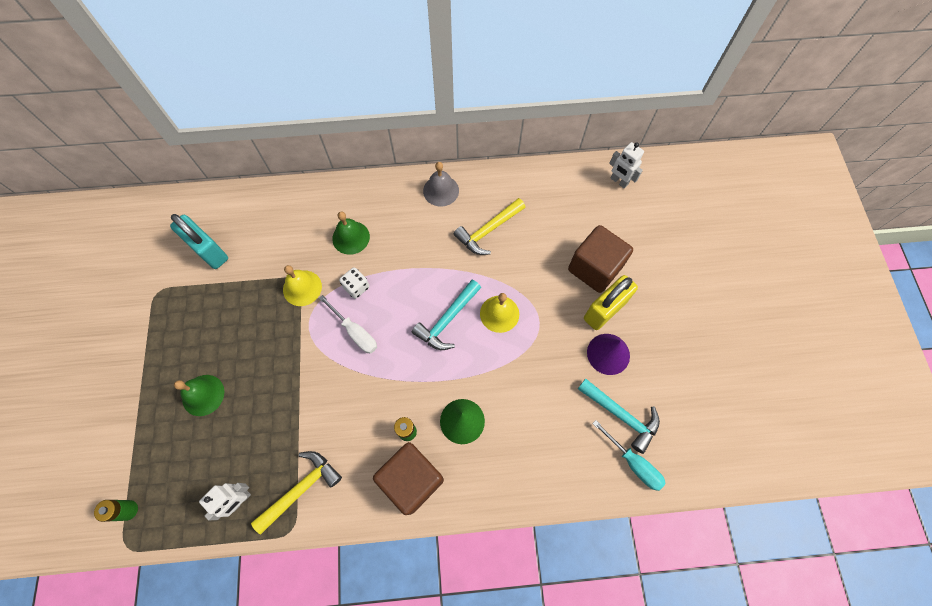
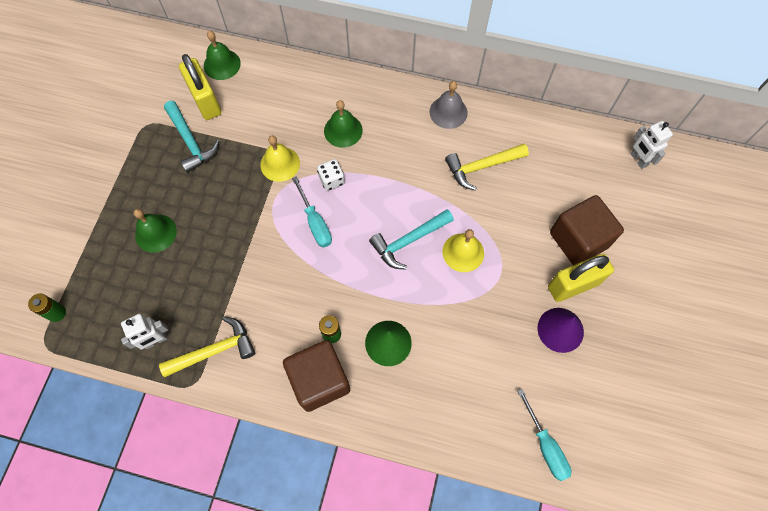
camera: 20 degrees right, 0 degrees up
(208, 251) = (205, 101): turquoise padlock -> yellow padlock
(212, 211) = (222, 64): none -> green bell
(355, 332) = (315, 222): white screwdriver -> turquoise screwdriver
(621, 415) = (551, 395): turquoise hammer -> turquoise hammer (191, 142)

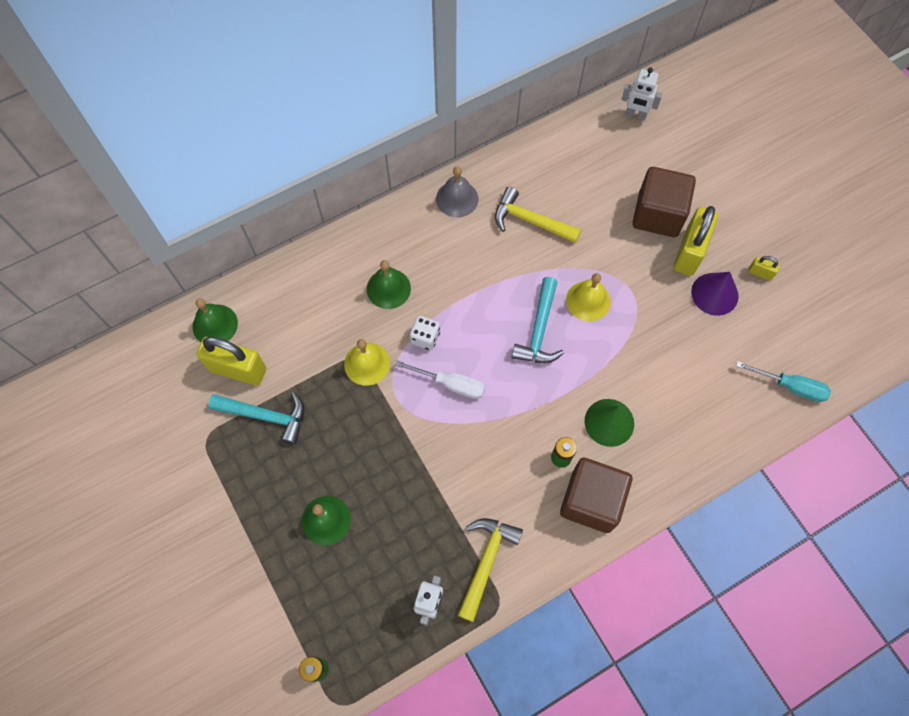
camera: 45 degrees left, 0 degrees up
(315, 222) = (451, 384): turquoise screwdriver -> white screwdriver
(481, 167) = (530, 221): yellow hammer -> yellow hammer turned 90 degrees clockwise
(612, 347) = (760, 273): none -> yellow padlock

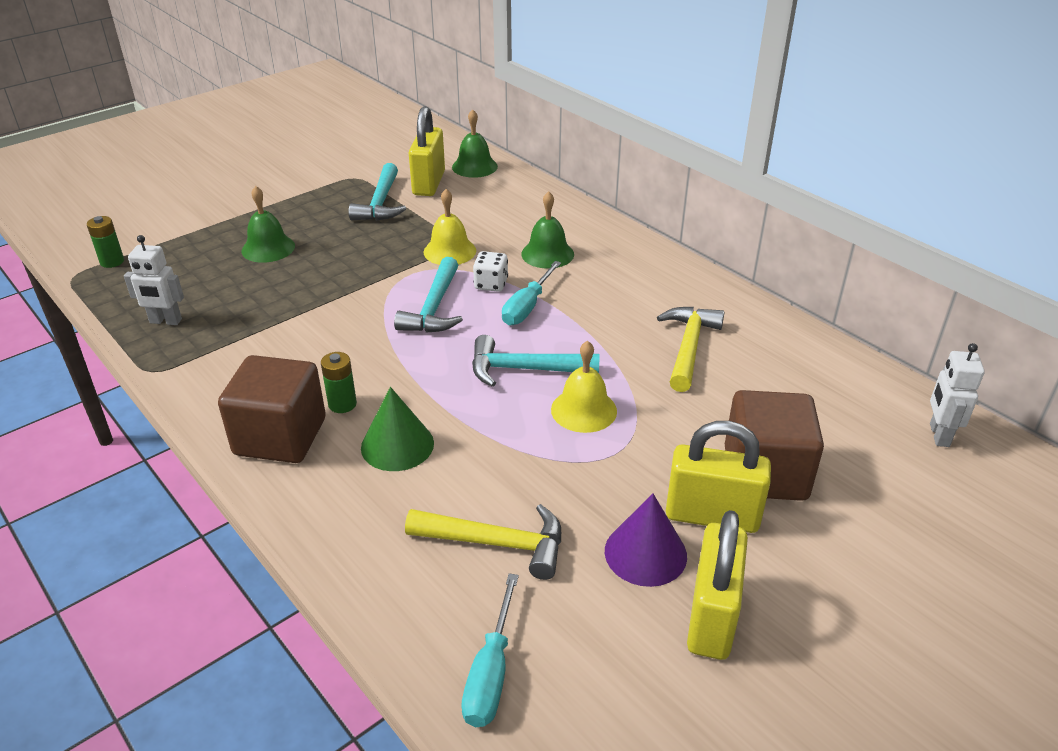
camera: 80 degrees right, 30 degrees down
(451, 384) = (434, 308): white screwdriver -> turquoise hammer
(457, 198) = (691, 287): grey bell -> none
(462, 316) = (527, 307): none -> turquoise screwdriver
(486, 561) = (208, 356): yellow hammer -> yellow hammer (497, 543)
(760, 273) = (712, 617): yellow padlock -> yellow padlock, size x2.22

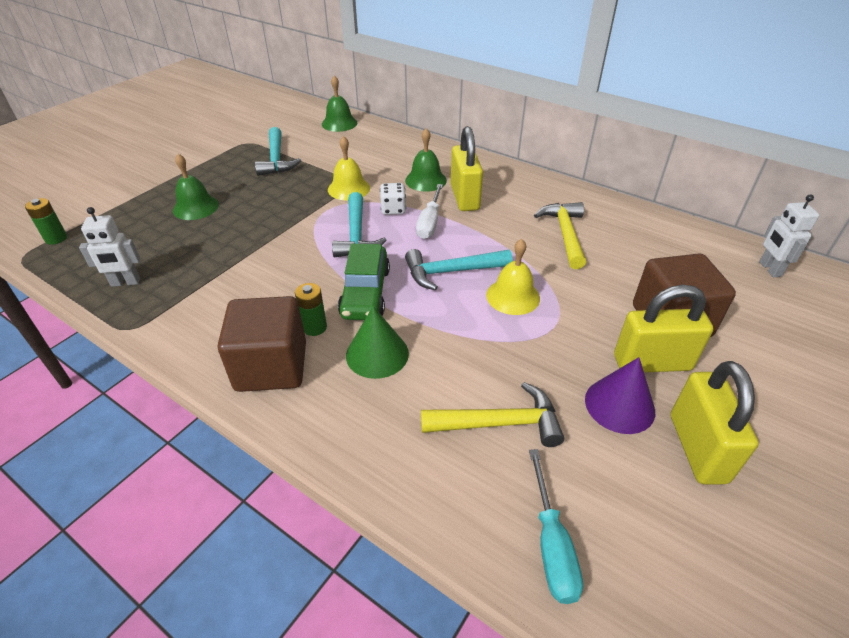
camera: 15 degrees left, 5 degrees up
(414, 376) = (365, 292): none -> green car
(428, 183) = (309, 140): yellow padlock -> yellow padlock (464, 197)
(527, 307) = (430, 222): turquoise screwdriver -> white screwdriver

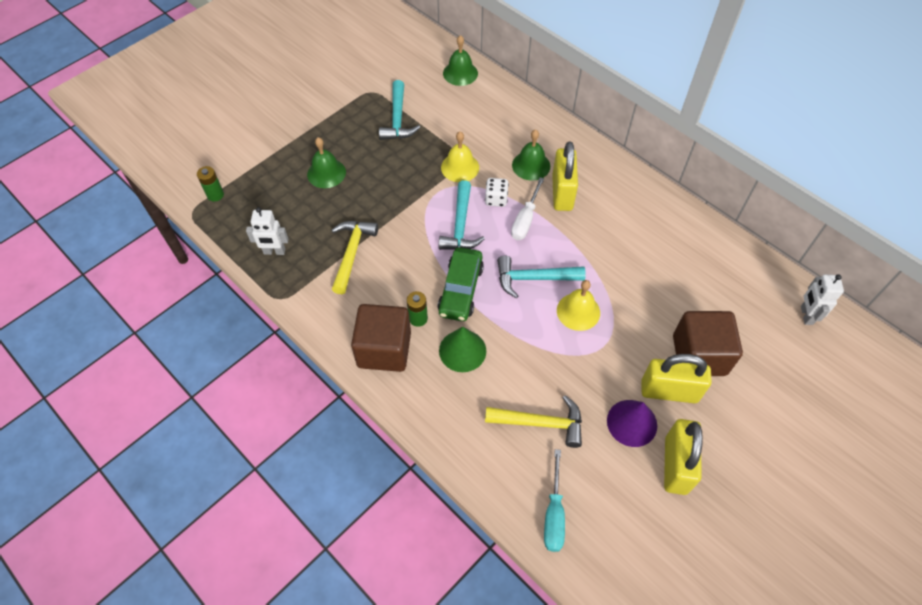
camera: 10 degrees right, 15 degrees up
(565, 234) = (640, 250): yellow hammer -> yellow hammer (352, 253)

